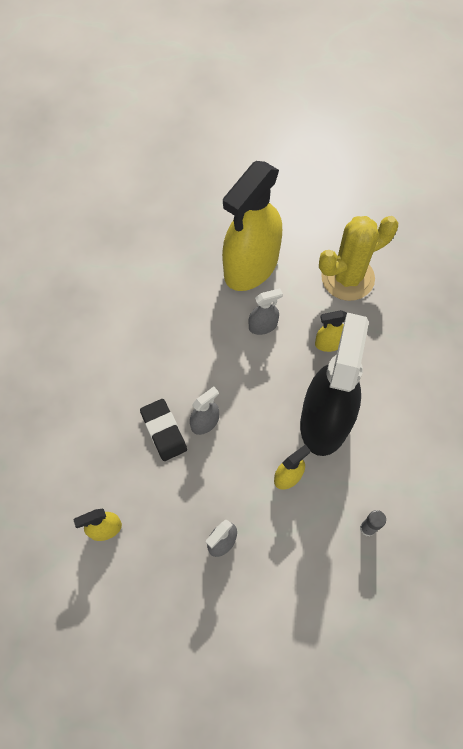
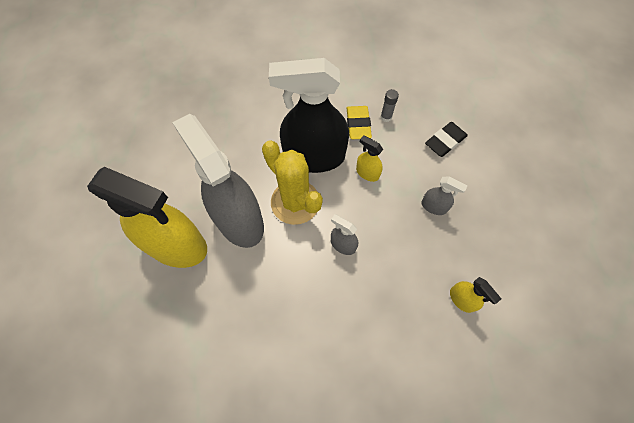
camera: 105 degrees left, 0 degrees up
(163, 431) = (361, 277): black eraser -> black eraser (445, 141)
(263, 326) = (239, 220): grey spray bottle -> grey spray bottle, size x2.40
(329, 343) = (245, 166): yellow spray bottle -> none
(347, 278) = (178, 164): yellow cactus -> yellow cactus (295, 202)
(362, 487) = (358, 124): none -> yellow eraser

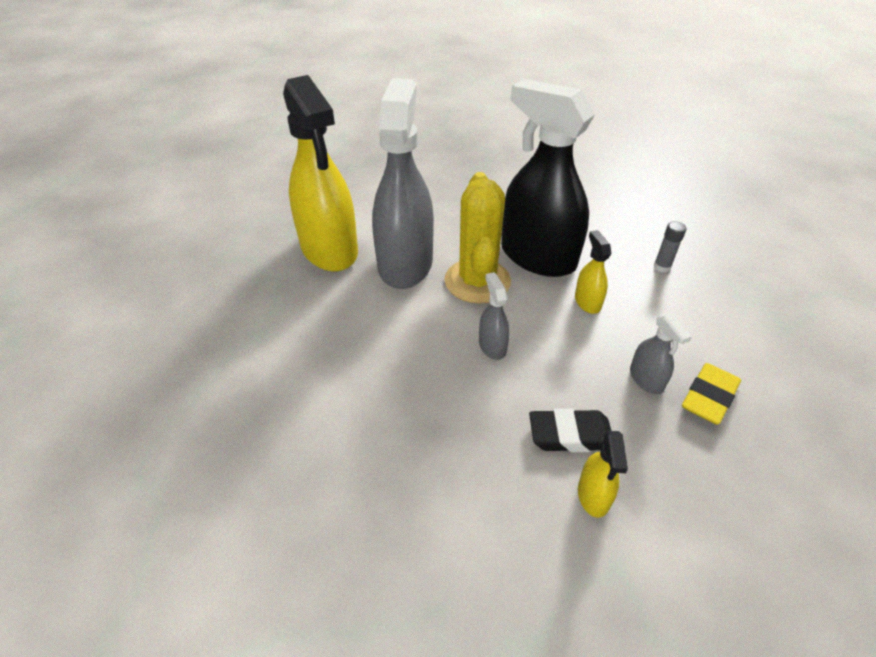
camera: 40 degrees right, 20 degrees down
(358, 124) = (618, 256): yellow eraser -> yellow eraser (708, 397)
(445, 141) = (725, 328): black eraser -> black eraser (570, 435)

